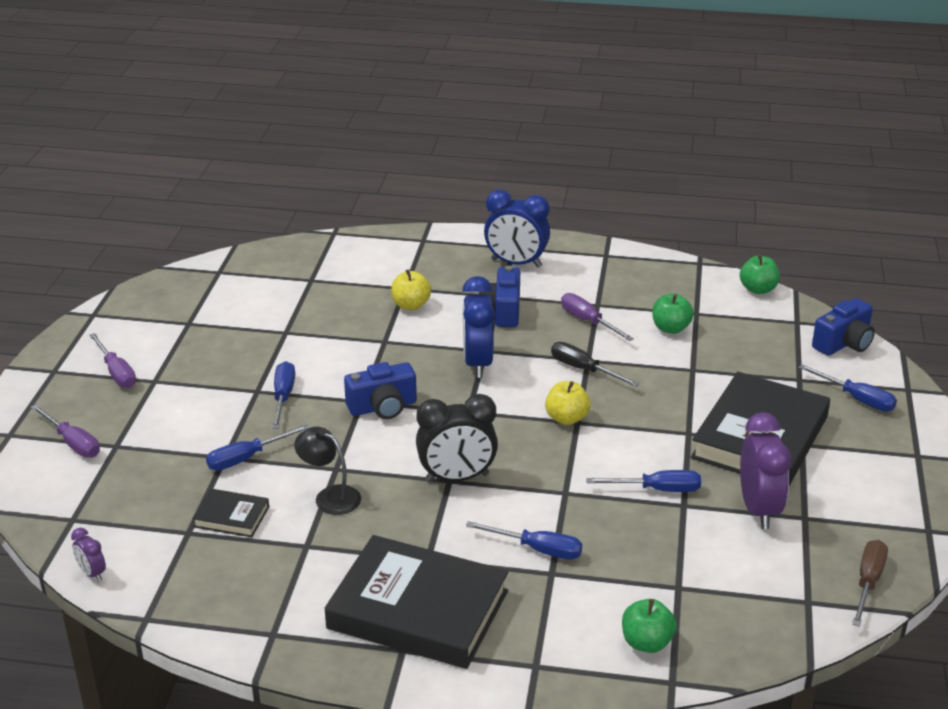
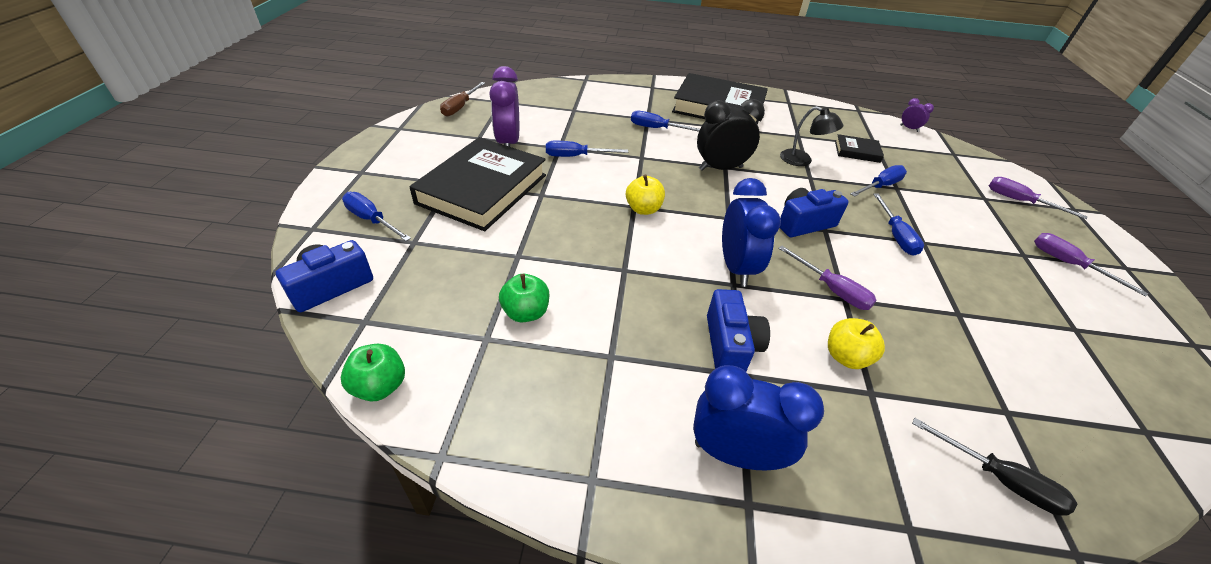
camera: 175 degrees right, 10 degrees up
(583, 369) = (629, 258): black screwdriver -> black screwdriver (999, 479)
(588, 321) = (623, 326): purple screwdriver -> purple screwdriver (832, 290)
(646, 642) = (596, 91): green apple -> none

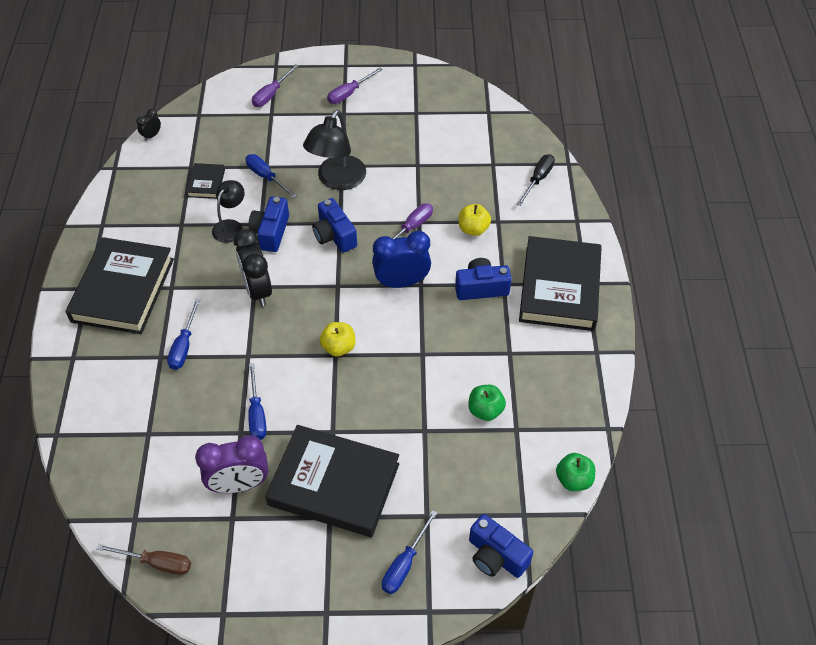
camera: 95 degrees left, 10 degrees up
(735, 454) = (559, 288): blue clock -> black book
(799, 182) = (271, 232): none -> blue camera
(896, 235) = (337, 180): blue screwdriver -> black lamp
(909, 128) = (152, 136): purple clock -> black clock

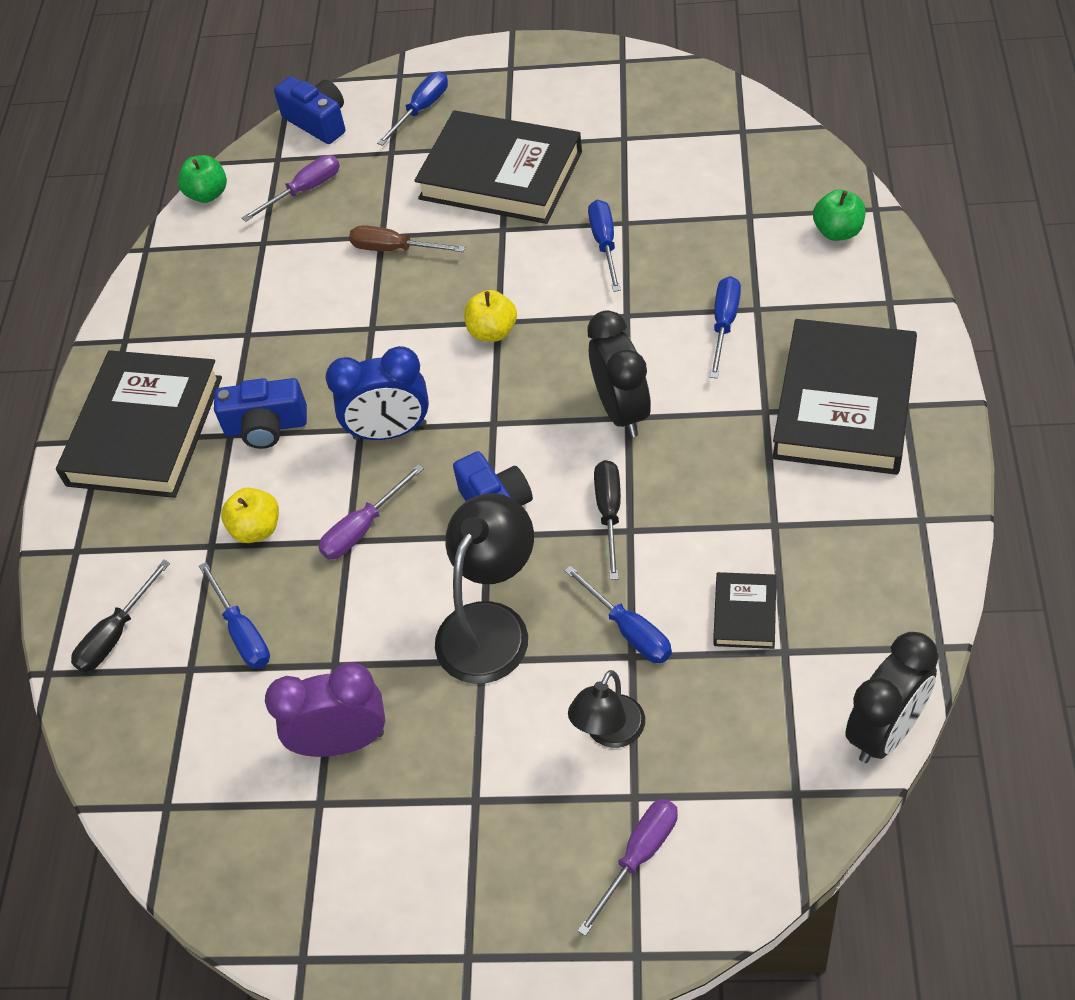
camera: 170 degrees left, 0 degrees up
(152, 136) = (886, 731): black clock -> black clock, size x2.10
(157, 563) = (705, 95): brown screwdriver -> brown screwdriver (394, 249)
(231, 226) = (683, 523): black lamp -> black lamp (609, 732)
(239, 484) = (619, 169): purple clock -> purple clock (342, 742)
(271, 232) = (609, 513): blue camera -> black screwdriver
(349, 93) = (461, 860): purple screwdriver -> purple screwdriver (305, 190)
(469, 179) = (242, 633): none -> blue screwdriver
(485, 410) = (297, 262): green apple -> green apple (838, 231)

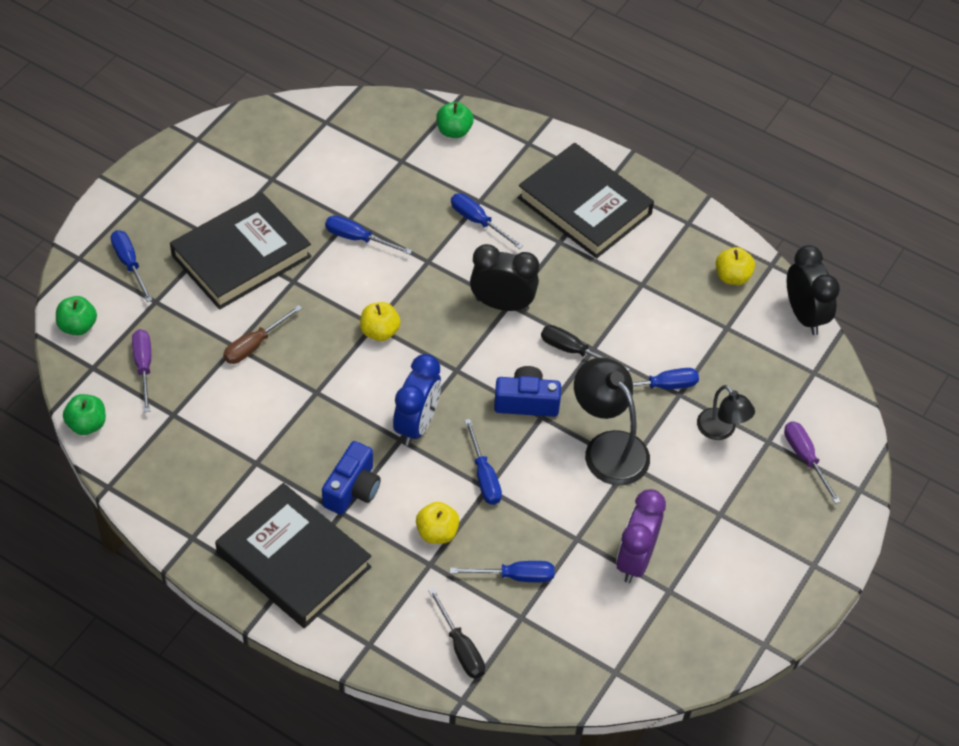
camera: 70 degrees left, 0 degrees up
(318, 122) = (78, 326): blue camera -> green apple
(362, 528) = (484, 476): purple screwdriver -> blue screwdriver
(744, 613) = (690, 330): black book -> none
(876, 613) = (732, 277): none -> yellow apple

